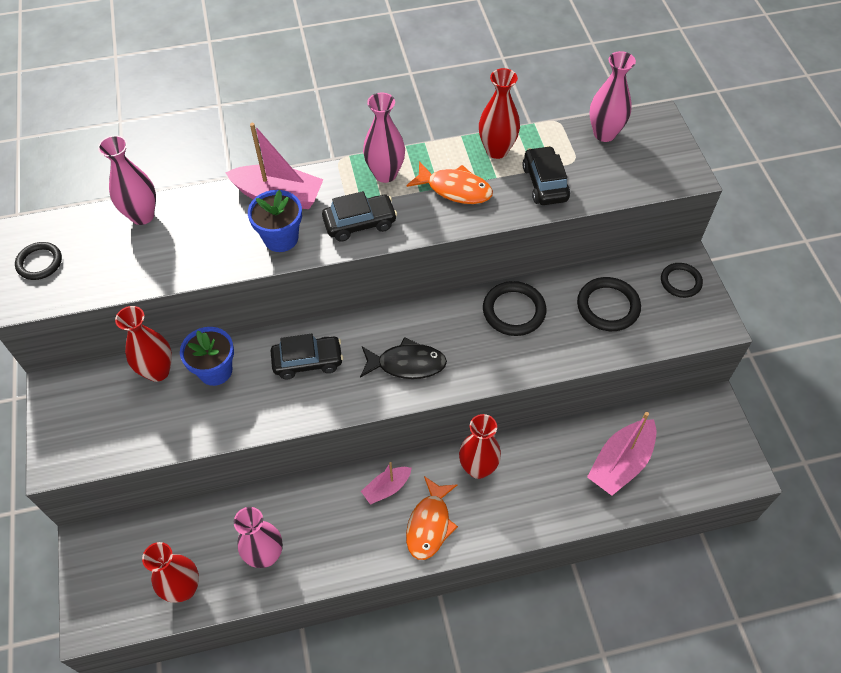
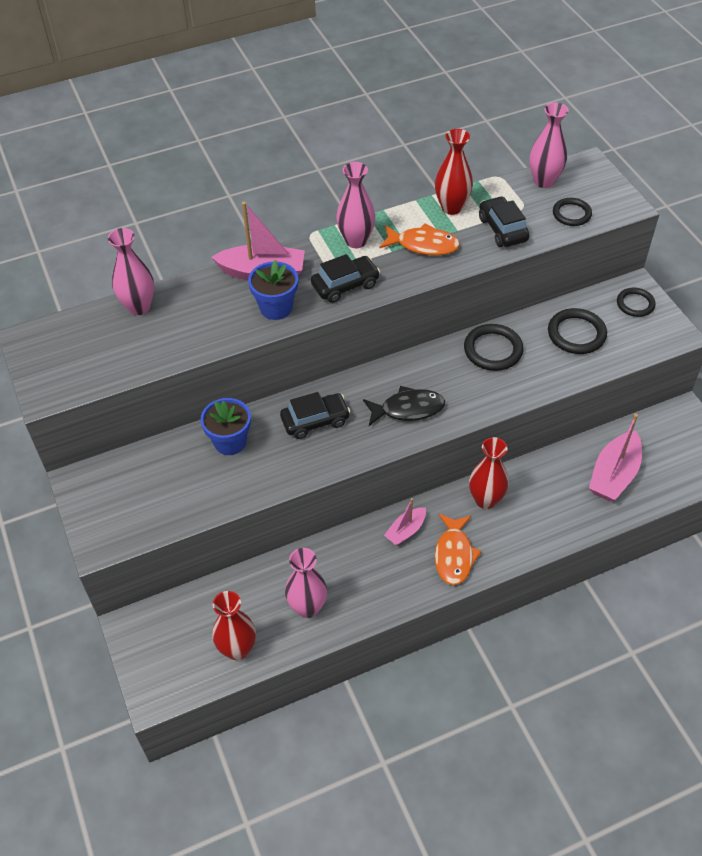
camera: 10 degrees left, 5 degrees down
(39, 263) = (53, 360): black ring -> black ring (571, 214)
(158, 371) = (175, 451): red vase -> none

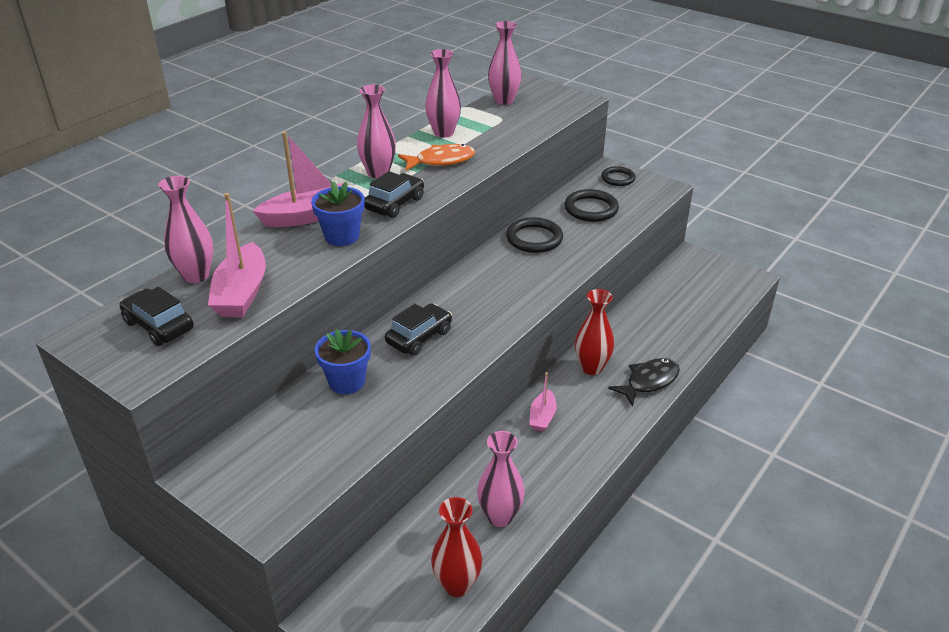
camera: 30 degrees left, 15 degrees down
(408, 409) = (497, 300): black fish -> black fish (649, 381)
(451, 207) = (443, 133): red vase -> pink vase
(454, 555) = (599, 418): orange fish -> none
(502, 229) = (498, 135): black car -> black car (159, 326)
(571, 214) = (544, 113): black ring -> none
(614, 475) = (677, 313): pink boat -> pink boat (241, 293)

